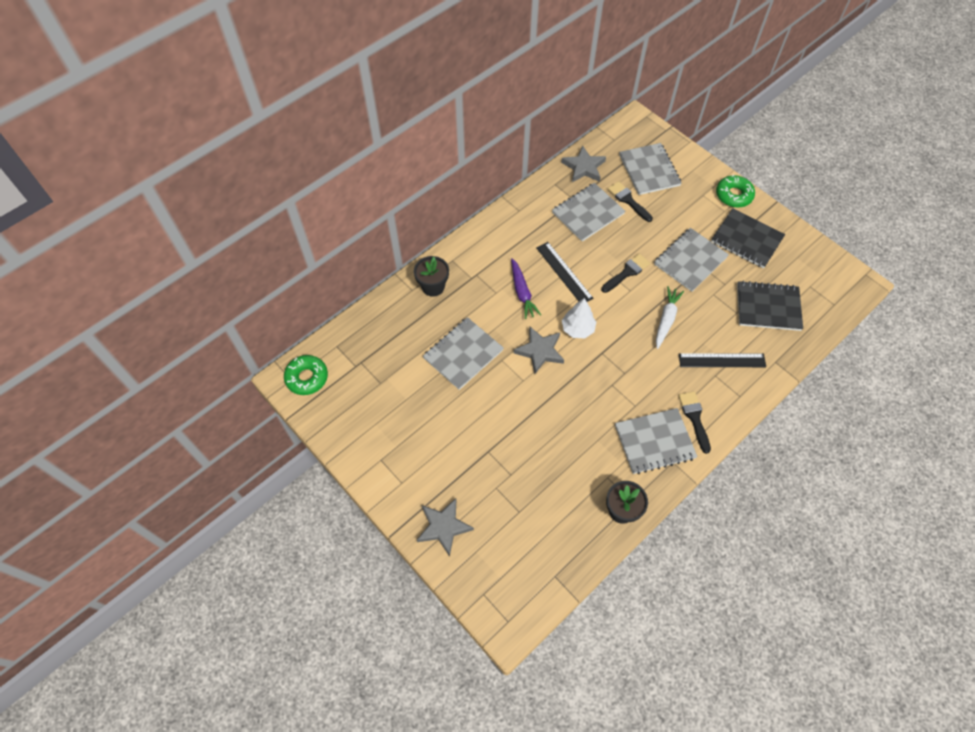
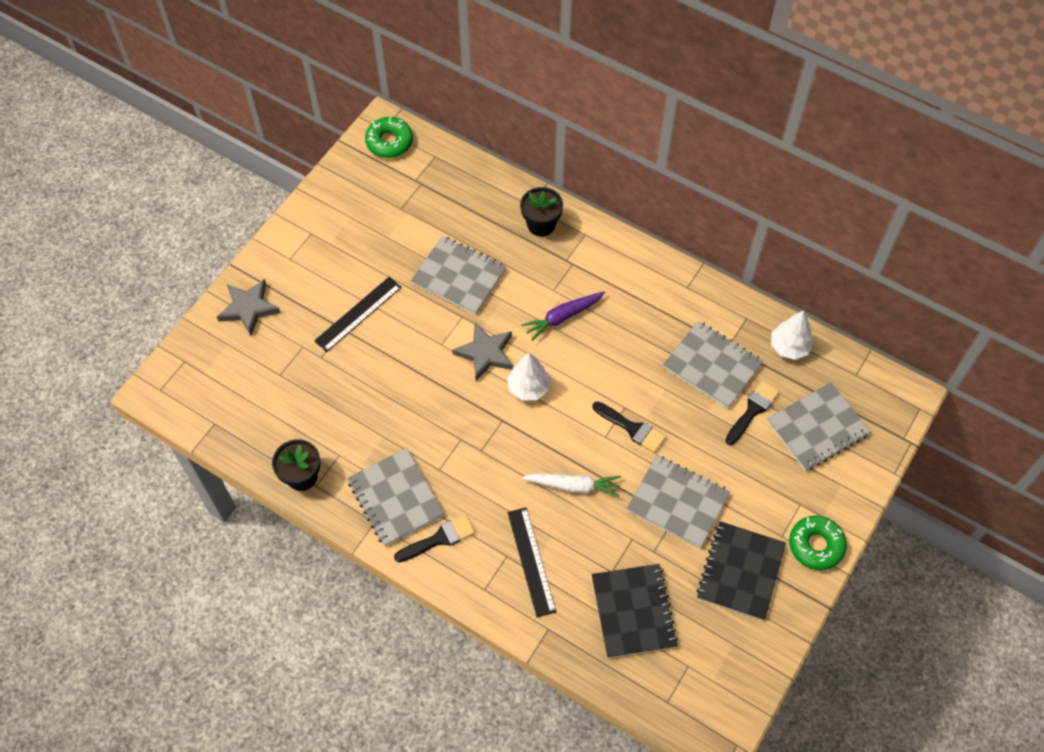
camera: 75 degrees right, 0 degrees up
(564, 273) = (607, 356): black ruler -> black ruler (358, 314)
(584, 167) = (789, 346): grey star -> white tree

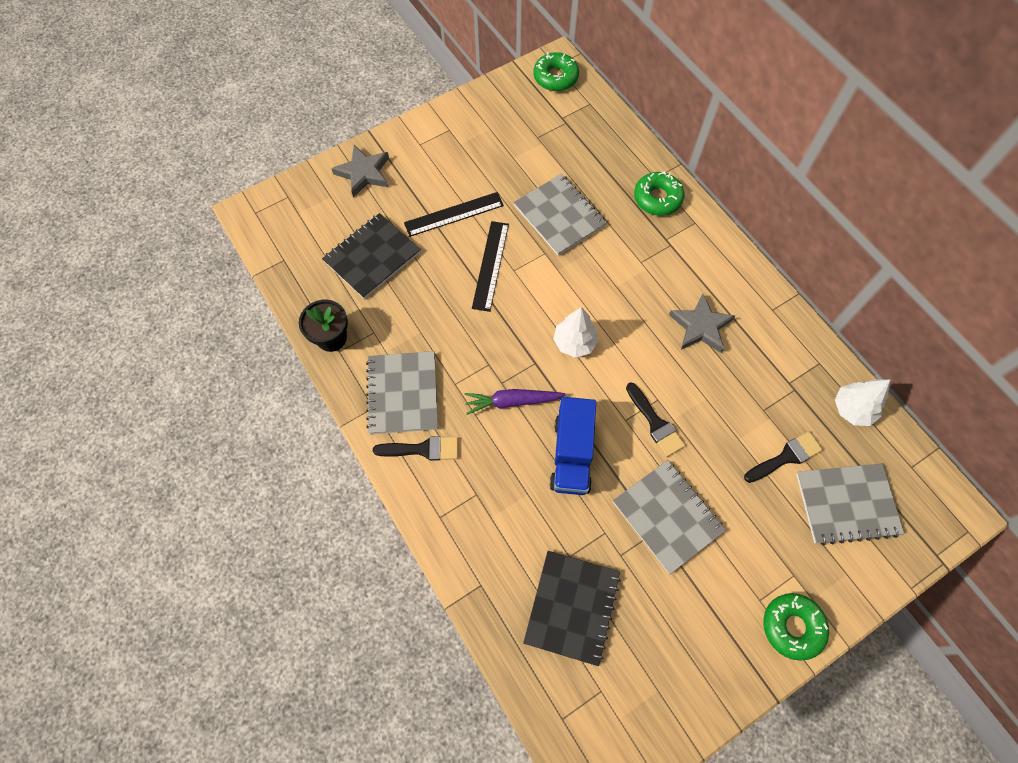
camera: 25 degrees right, 5 degrees up
(485, 353) = (550, 294): grey star -> grey star (700, 326)
(531, 561) = (497, 510): black ruler -> black ruler (490, 265)
(541, 224) = (657, 198): black flower pot -> green donut
(563, 317) = (638, 290): purple carrot -> purple carrot (512, 402)
(573, 486) = (572, 454): white carrot -> blue truck
(712, 365) = (764, 395): grey notebook -> none
(740, 571) = (699, 617): black notebook -> black notebook (372, 257)

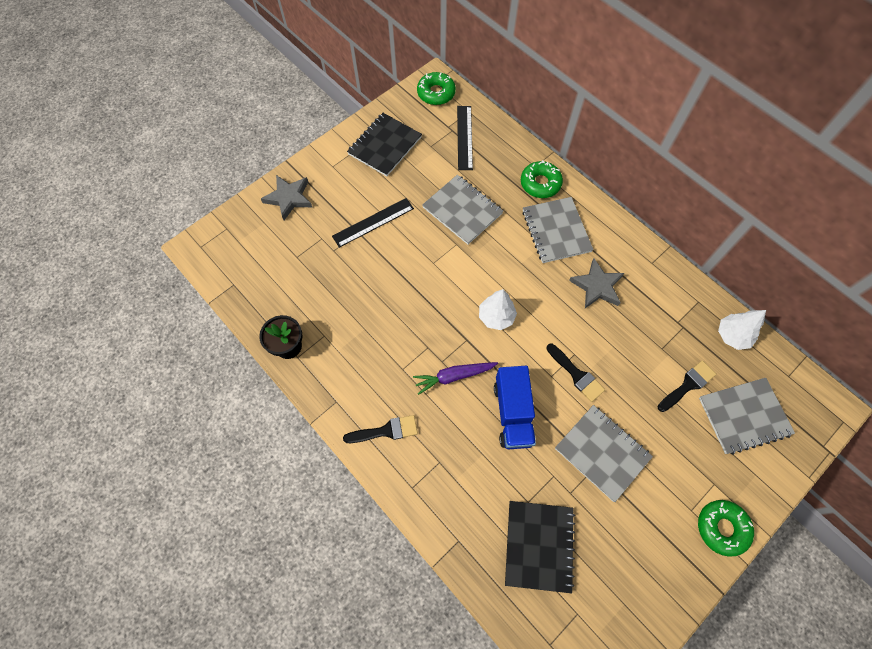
camera: 10 degrees left, 0 degrees up
(372, 257) = (310, 270): black notebook -> black notebook (384, 146)
(402, 393) = (359, 385): grey notebook -> grey notebook (556, 231)
(490, 265) = (413, 261): black ruler -> black ruler (464, 137)

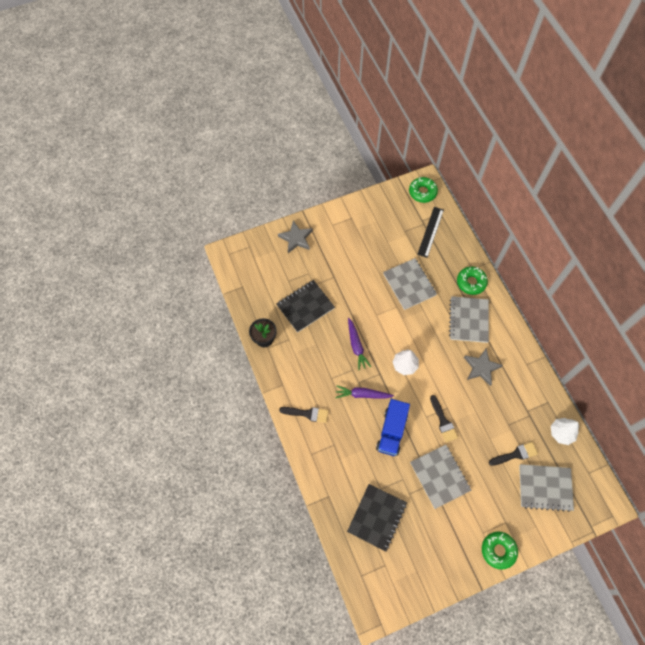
camera: 20 degrees right, 0 degrees up
(373, 222) = (346, 273): black ruler -> none
(384, 146) = (372, 221): black notebook -> black notebook (305, 306)
(421, 313) = (356, 346): none -> purple carrot

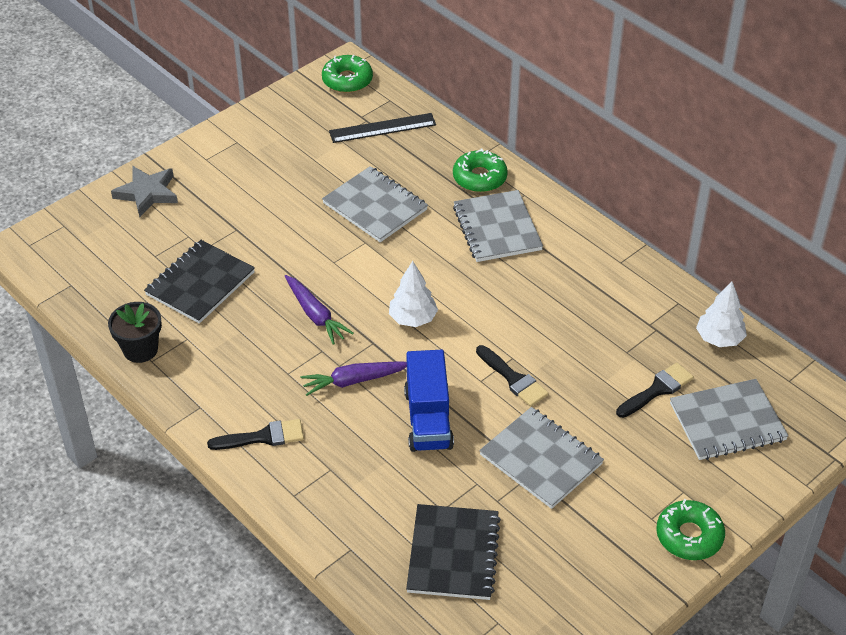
camera: 20 degrees left, 20 degrees down
(430, 232) = (382, 128): black ruler -> black ruler turned 75 degrees clockwise
(481, 367) = (546, 287): grey star -> none

